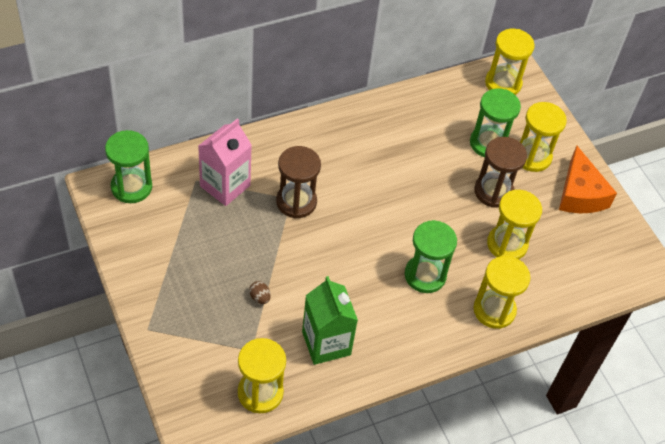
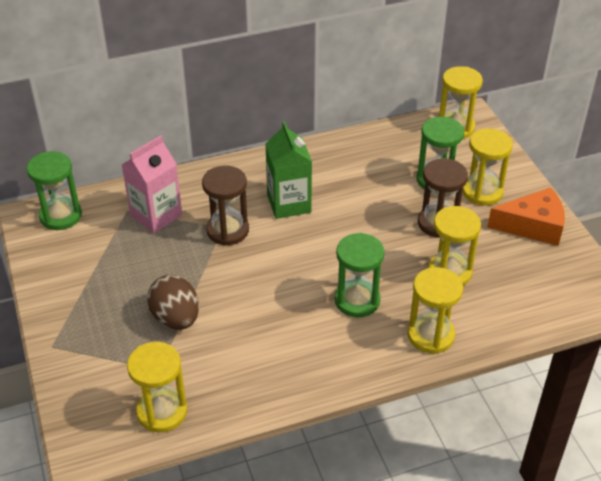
camera: 10 degrees right, 10 degrees down
(259, 297) = (176, 318): brown egg -> brown egg, size x2.30
(326, 343) = (241, 364): green carton -> green carton (289, 203)
(580, 194) = (532, 226): orange cheese -> orange cheese turned 90 degrees counterclockwise

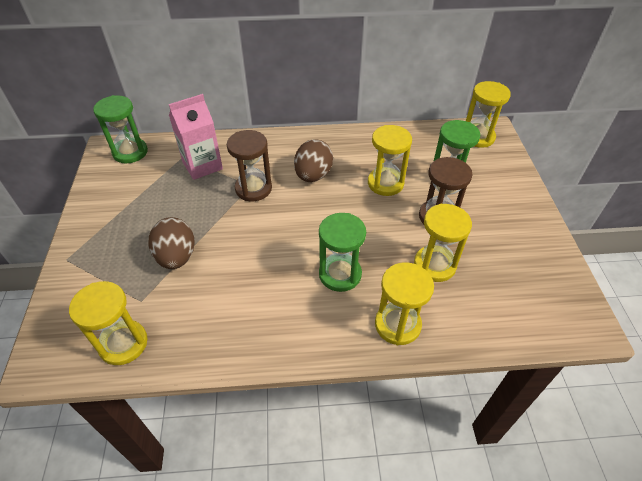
camera: 15 degrees right, 5 degrees up
(289, 203) = (313, 175): green carton -> brown egg
(482, 192) = (486, 196): yellow hourglass -> yellow hourglass (385, 183)
(532, 226) = (526, 236): orange cheese -> none

